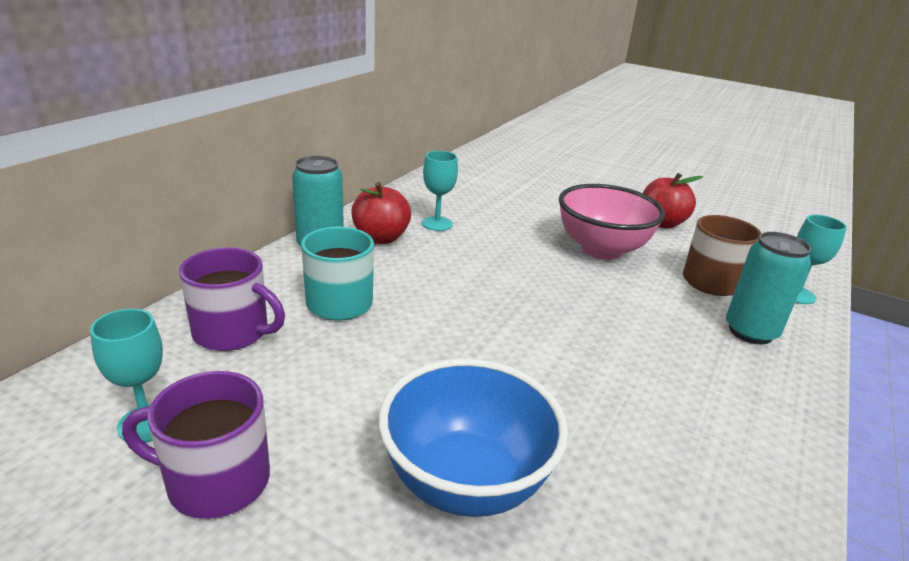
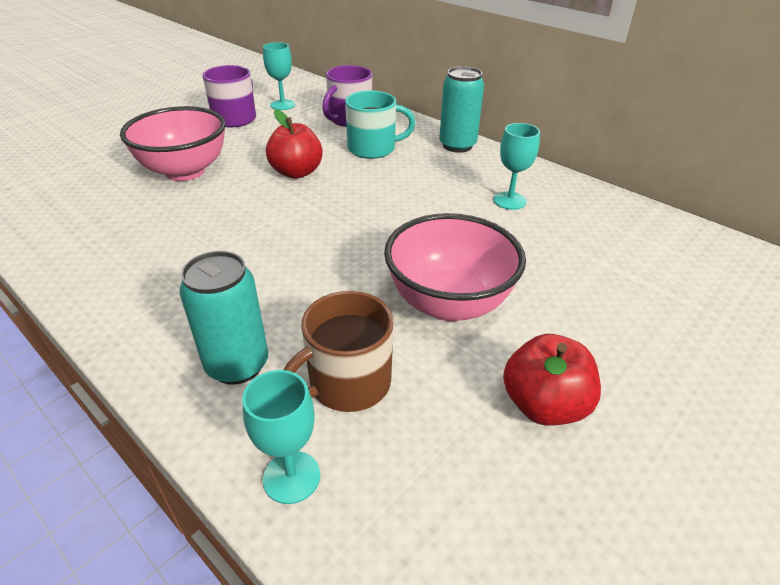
camera: 105 degrees right, 10 degrees up
(380, 238) = (474, 170): red apple -> red apple (296, 172)
(466, 482) = (185, 171): blue bowl -> pink bowl

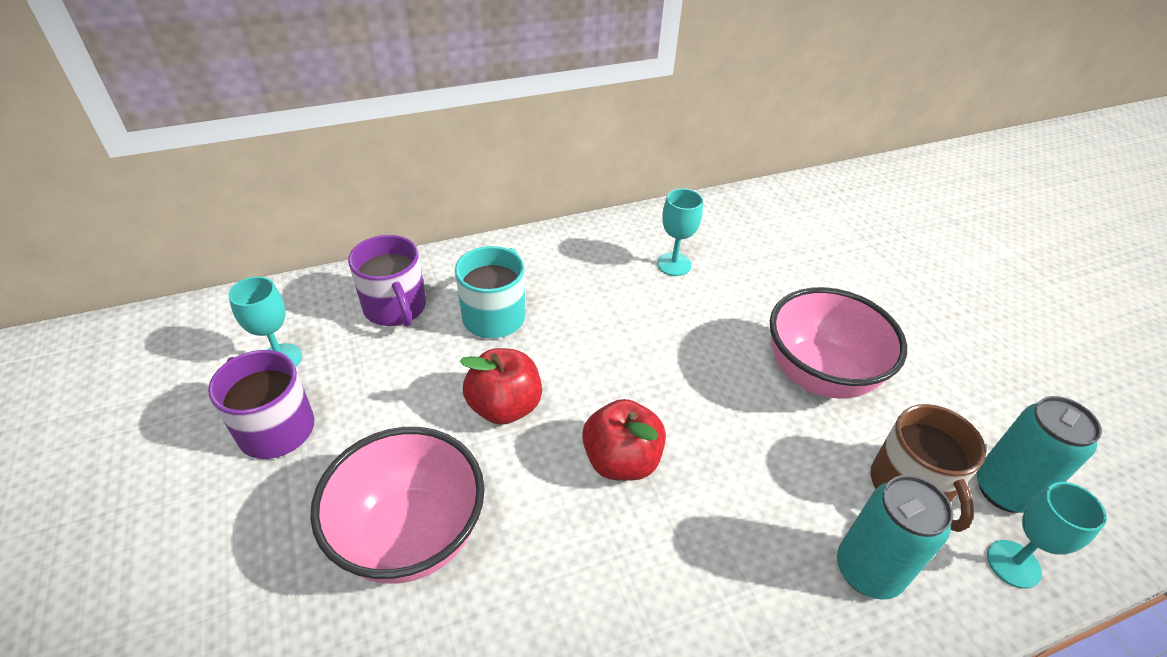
camera: 65 degrees left, 5 degrees up
(457, 145) = (539, 249): turquoise can -> turquoise can (1004, 490)
(544, 405) = (953, 374): red apple -> red apple (621, 460)

